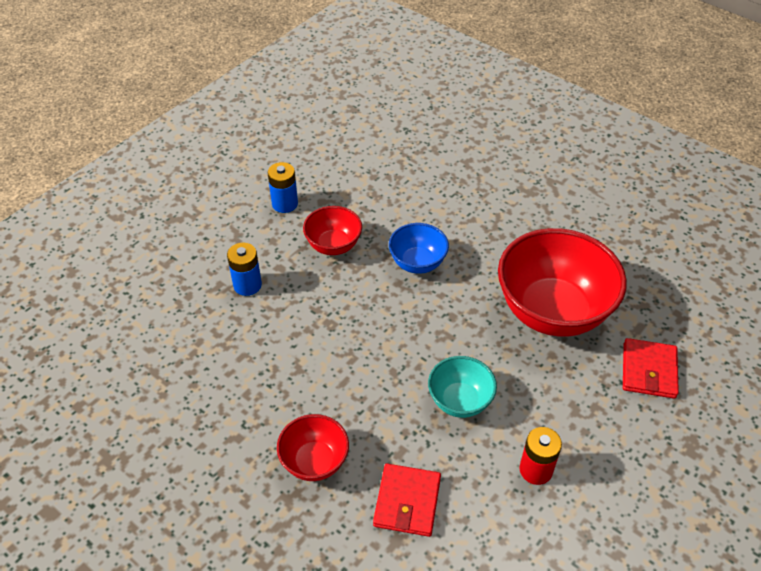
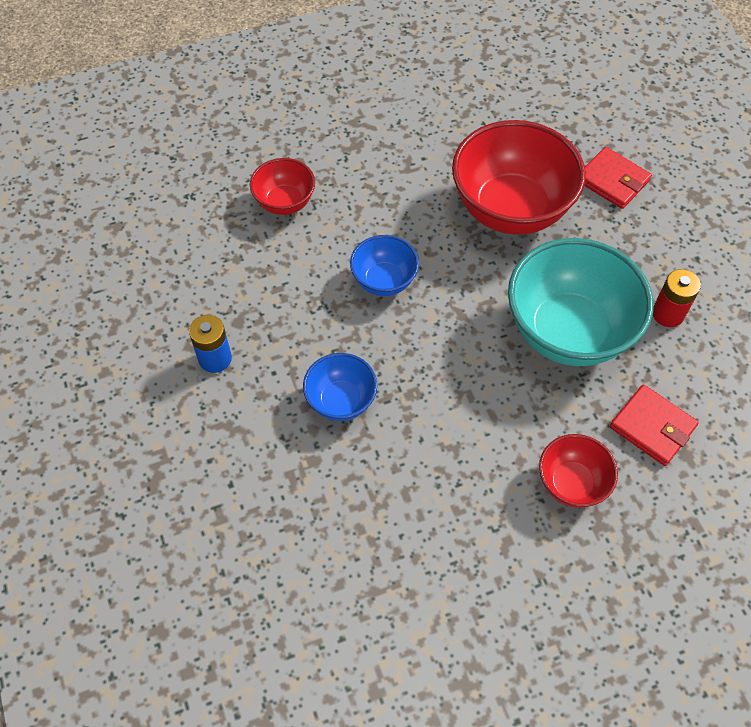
camera: 60 degrees left, 10 degrees up
(247, 285) = (310, 447): blue battery -> none
(296, 285) = (341, 401): none -> blue bowl
(333, 245) = (309, 341): red bowl -> red bowl (285, 202)
(460, 401) = (568, 331): turquoise bowl -> turquoise bowl, size x1.97

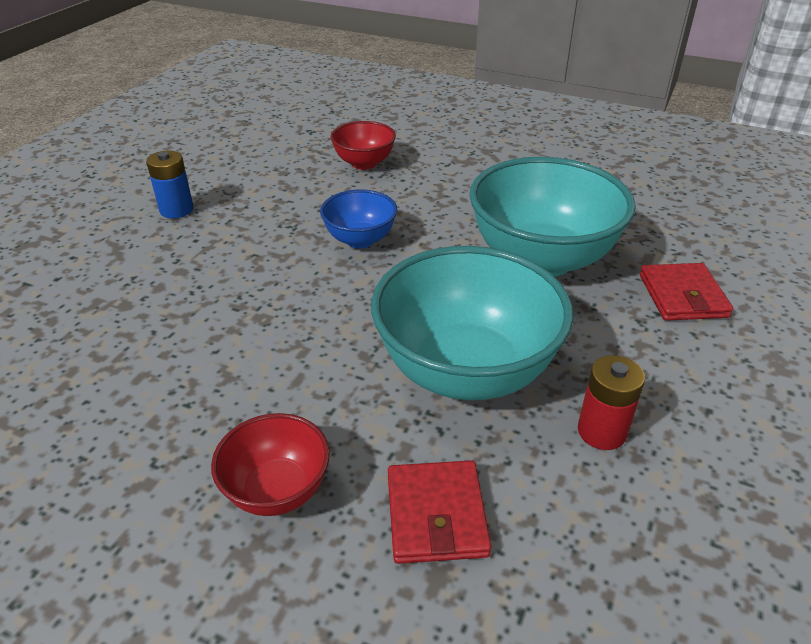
camera: 45 degrees right, 20 degrees down
(341, 401) = (206, 285): blue bowl -> none
(510, 209) = (541, 259): red bowl -> turquoise bowl

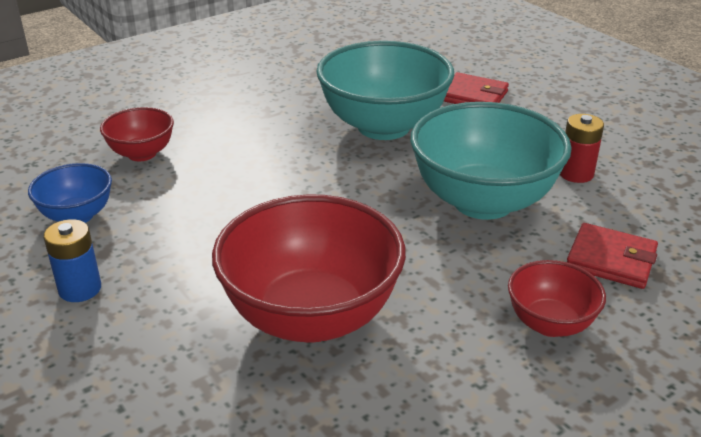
camera: 60 degrees left, 5 degrees down
(201, 325) = (311, 317): none -> red bowl
(360, 240) = (269, 194): blue bowl -> blue bowl (77, 216)

